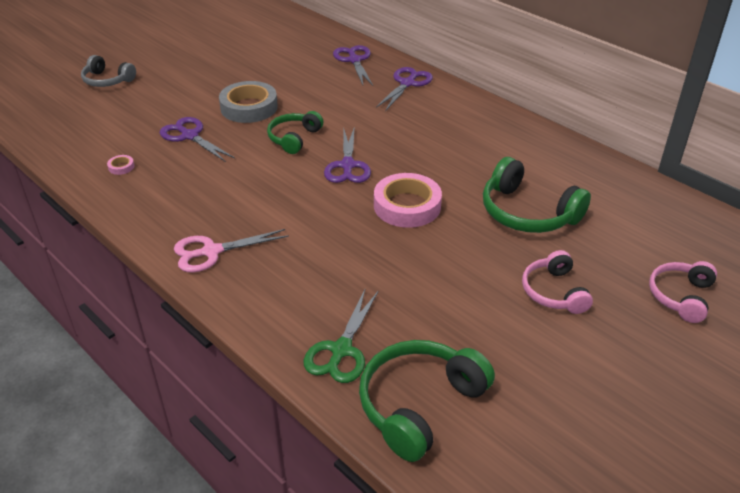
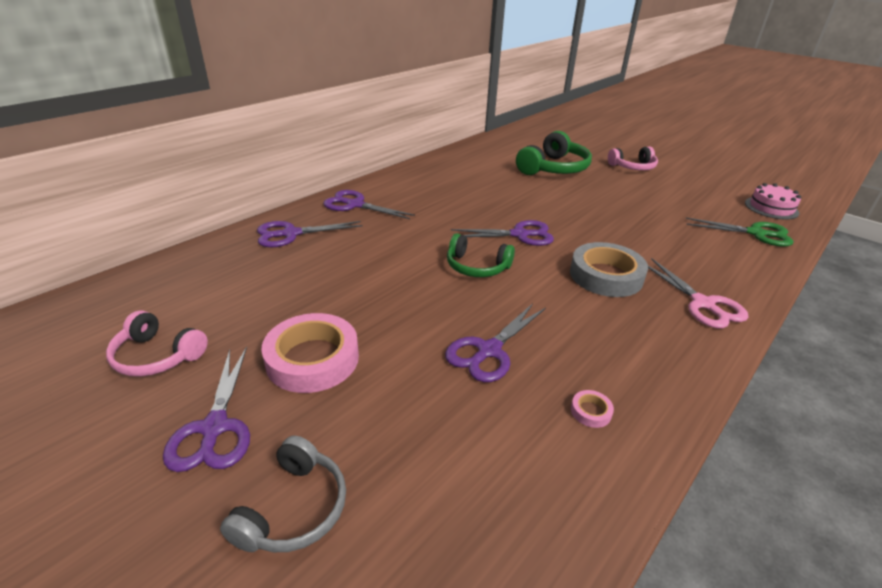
camera: 95 degrees left, 5 degrees down
(163, 58) = (214, 428): none -> purple scissors
(249, 107) = (407, 305): grey tape -> grey tape (606, 276)
(407, 206) = (569, 208): pink tape -> pink tape (312, 359)
(420, 405) = (771, 208): green headphones -> pink cake
(681, 296) = (610, 139): pink headphones -> pink headphones (157, 356)

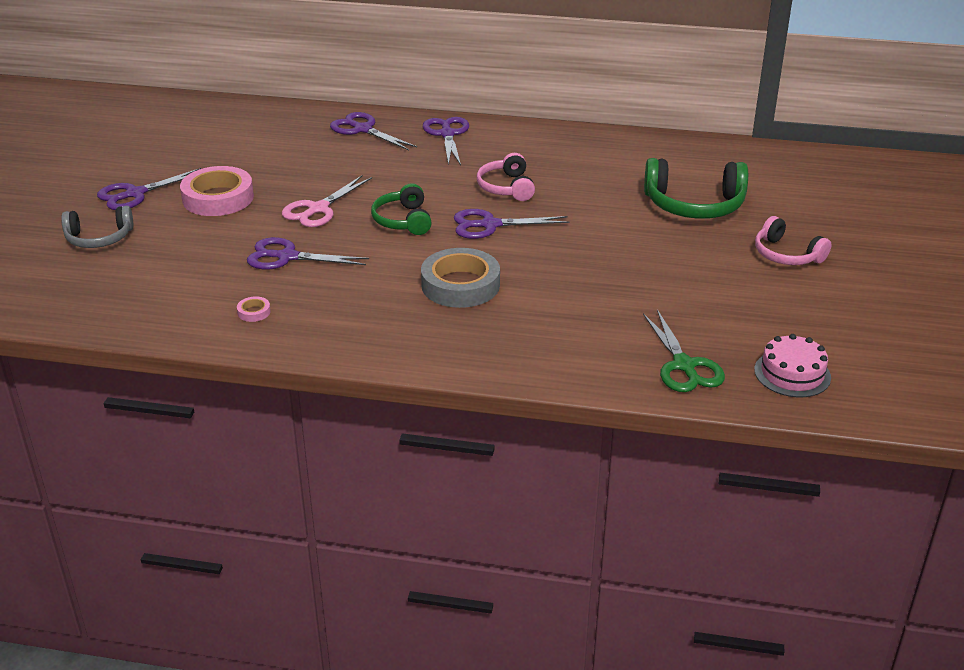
camera: 60 degrees right, 0 degrees up
(157, 356) = (177, 151): pink headphones -> pink headphones (506, 187)
(519, 235) = (490, 225): purple scissors -> purple scissors turned 120 degrees clockwise
(703, 304) = (464, 344): pink scissors -> pink scissors (318, 209)

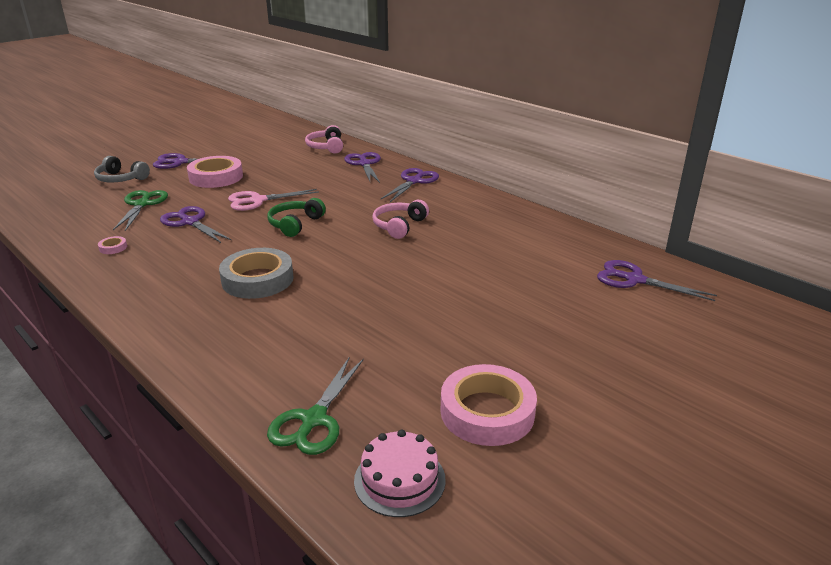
camera: 35 degrees right, 5 degrees down
(191, 257) = (142, 204): none -> green scissors
(490, 225) = (346, 246): purple scissors -> purple scissors (634, 280)
(694, 205) = (531, 287): green headphones -> none
(786, 255) = (559, 360): pink headphones -> pink headphones (326, 147)
(787, 309) = (487, 412): none -> pink tape

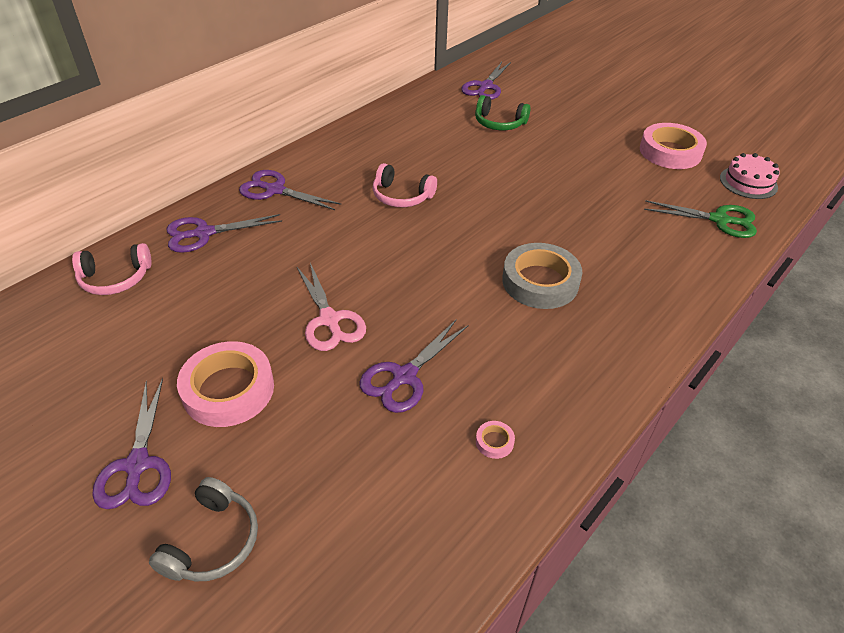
camera: 95 degrees left, 15 degrees up
(142, 204) = (340, 459): green scissors -> none
(295, 224) = (403, 273): green headphones -> green headphones (499, 123)

